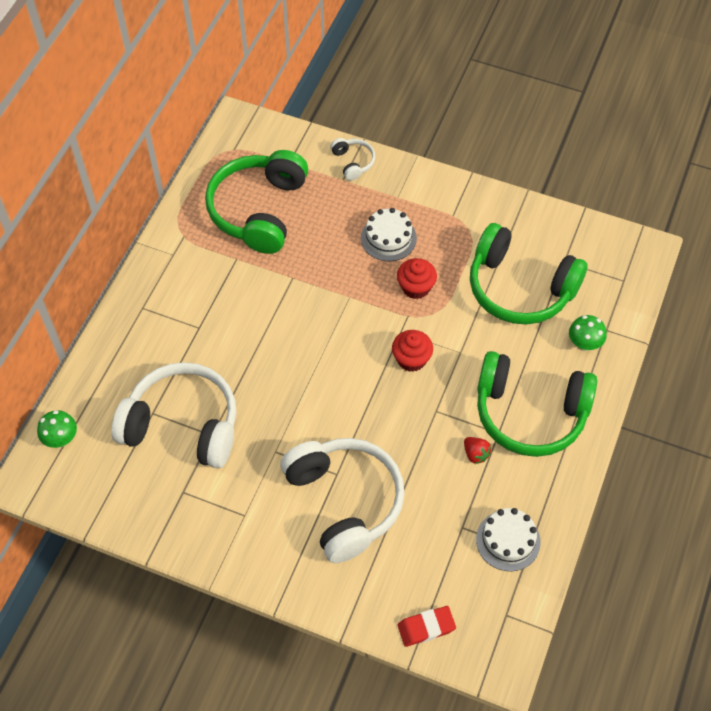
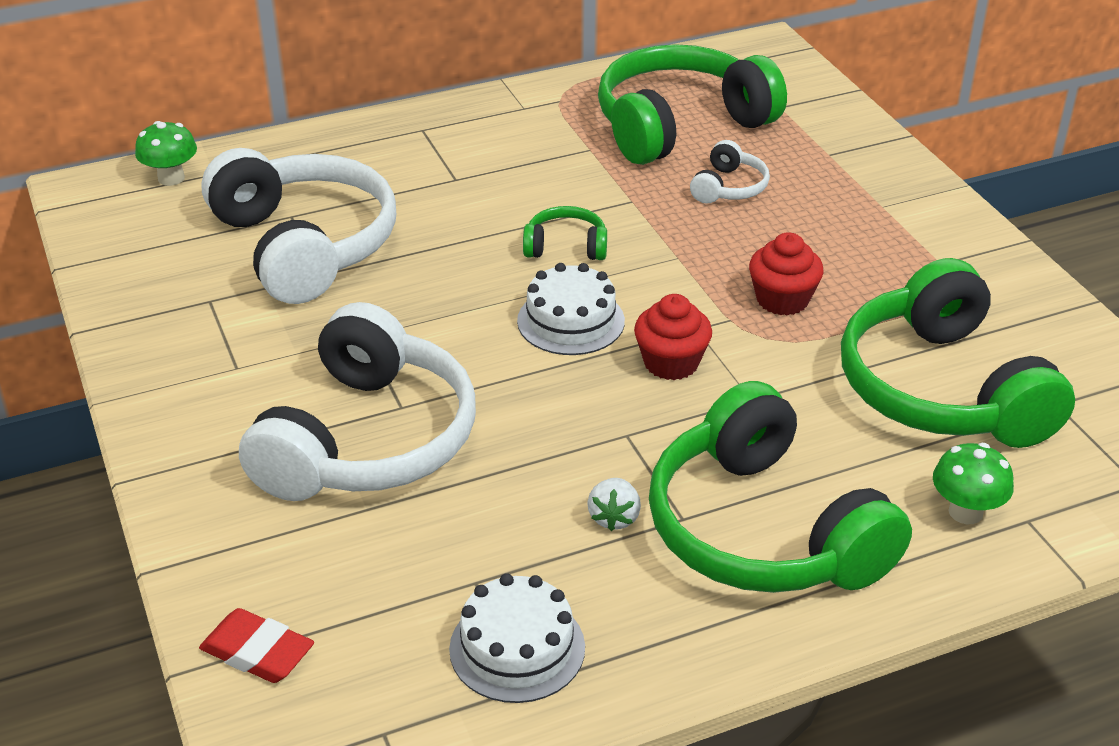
camera: 45 degrees right, 20 degrees down
(297, 329) = (566, 247): none -> green headphones
(353, 162) = (866, 147): white headphones -> white headphones (729, 187)
(388, 238) = (813, 235): white cake -> white cake (571, 321)
(475, 454) = (614, 517): red strawberry -> white strawberry

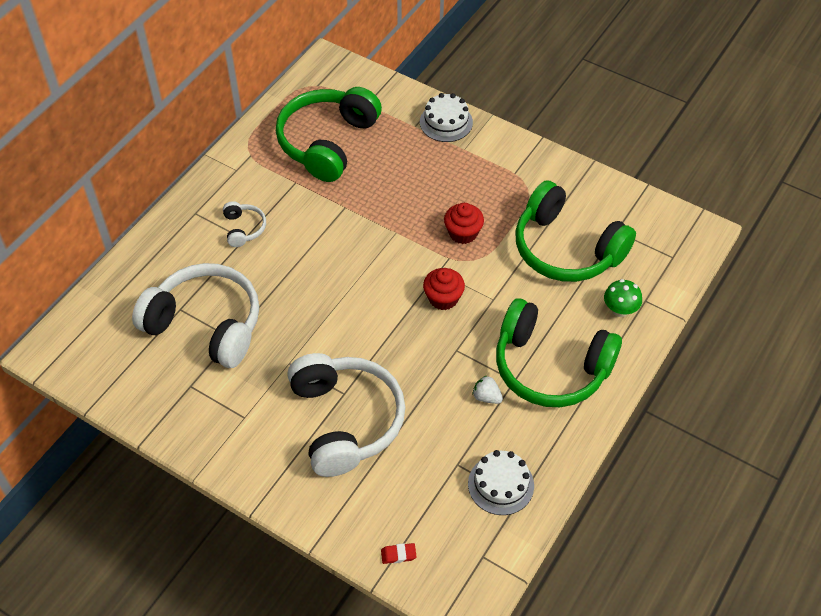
camera: 35 degrees left, 15 degrees up
(171, 178) = (87, 319): green mushroom -> none
(257, 652) = (398, 554): red eraser -> red eraser, size x0.62
(566, 247) = (338, 254): green headphones -> none
(571, 321) = (378, 299): white cake -> white cake (446, 122)
(614, 517) = (486, 397): white strawberry -> white strawberry turned 150 degrees clockwise
(729, 187) = (384, 173): white headphones -> white headphones (244, 228)

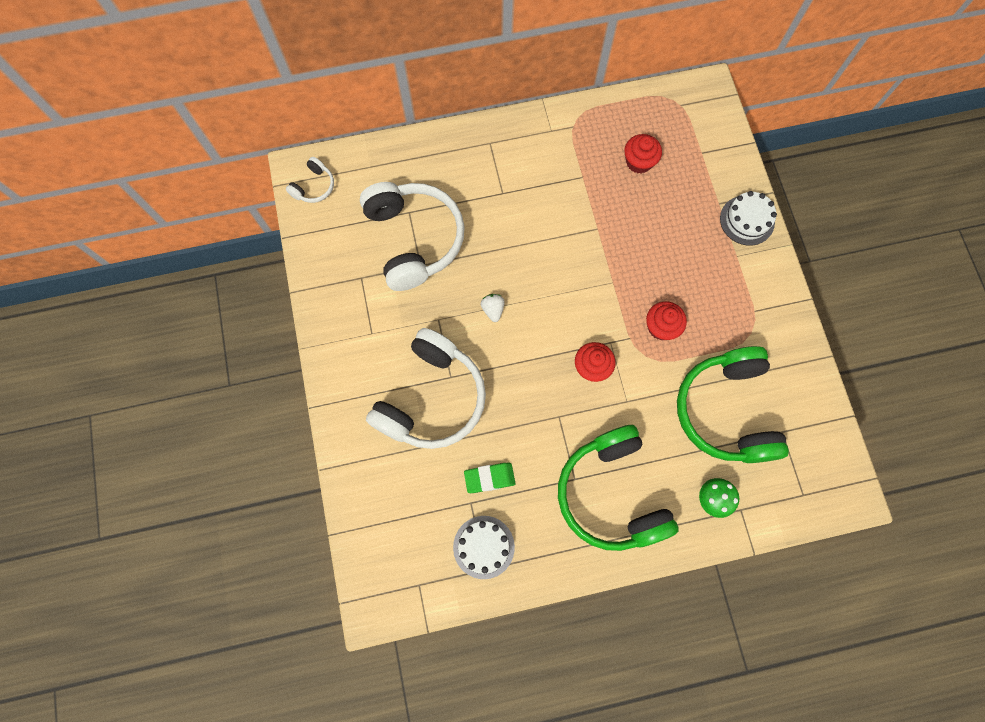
camera: 45 degrees right, 20 degrees up
(244, 228) = (510, 184): white headphones -> white headphones (314, 186)
(327, 142) = (639, 162): green headphones -> red cupcake
(398, 554) = (368, 528): red eraser -> none
(452, 435) = (489, 478): none -> green eraser
(486, 397) = (542, 473): white strawberry -> white strawberry (493, 310)

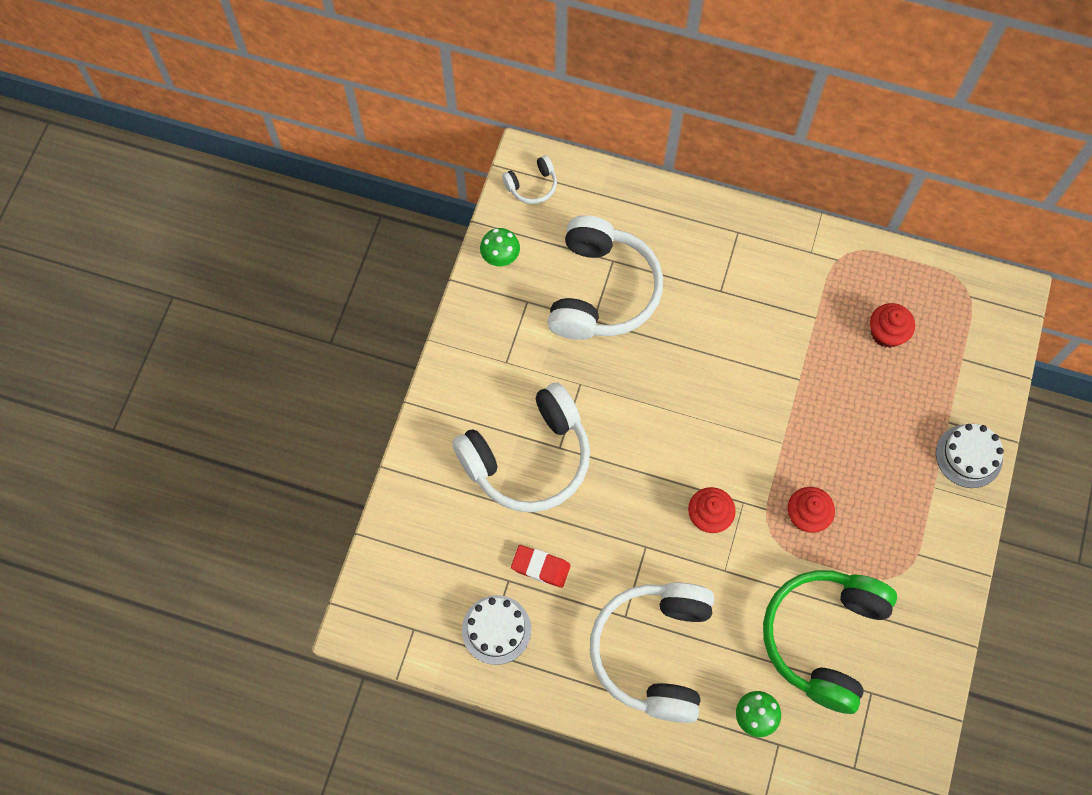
camera: 30 degrees right, 5 degrees down
(321, 254) = (500, 257): none -> green mushroom
(489, 478) = (540, 567): green eraser -> red eraser
(493, 310) = (641, 404): white strawberry -> none
(611, 494) = (653, 652): green headphones -> white headphones

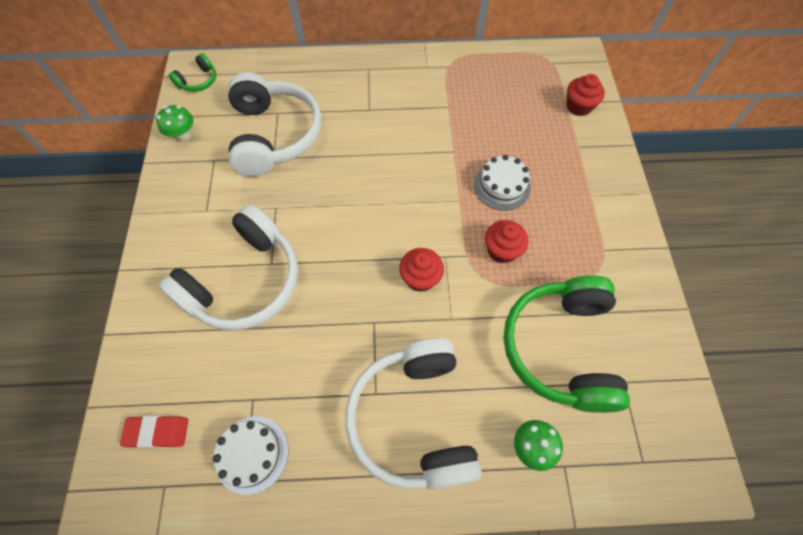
camera: 20 degrees left, 5 degrees down
(532, 186) = (198, 81): white headphones -> green headphones
(540, 567) = (281, 375): red eraser -> red eraser (157, 432)
(886, 333) = (505, 102): red cupcake -> red cupcake (578, 106)
(969, 456) = (605, 165): white cake -> white cake (502, 186)

